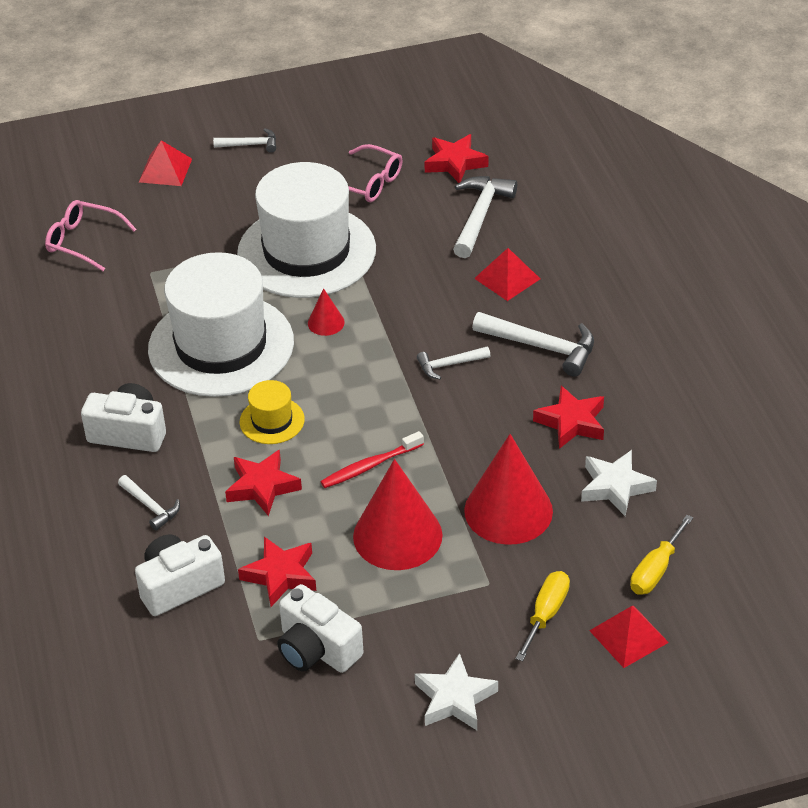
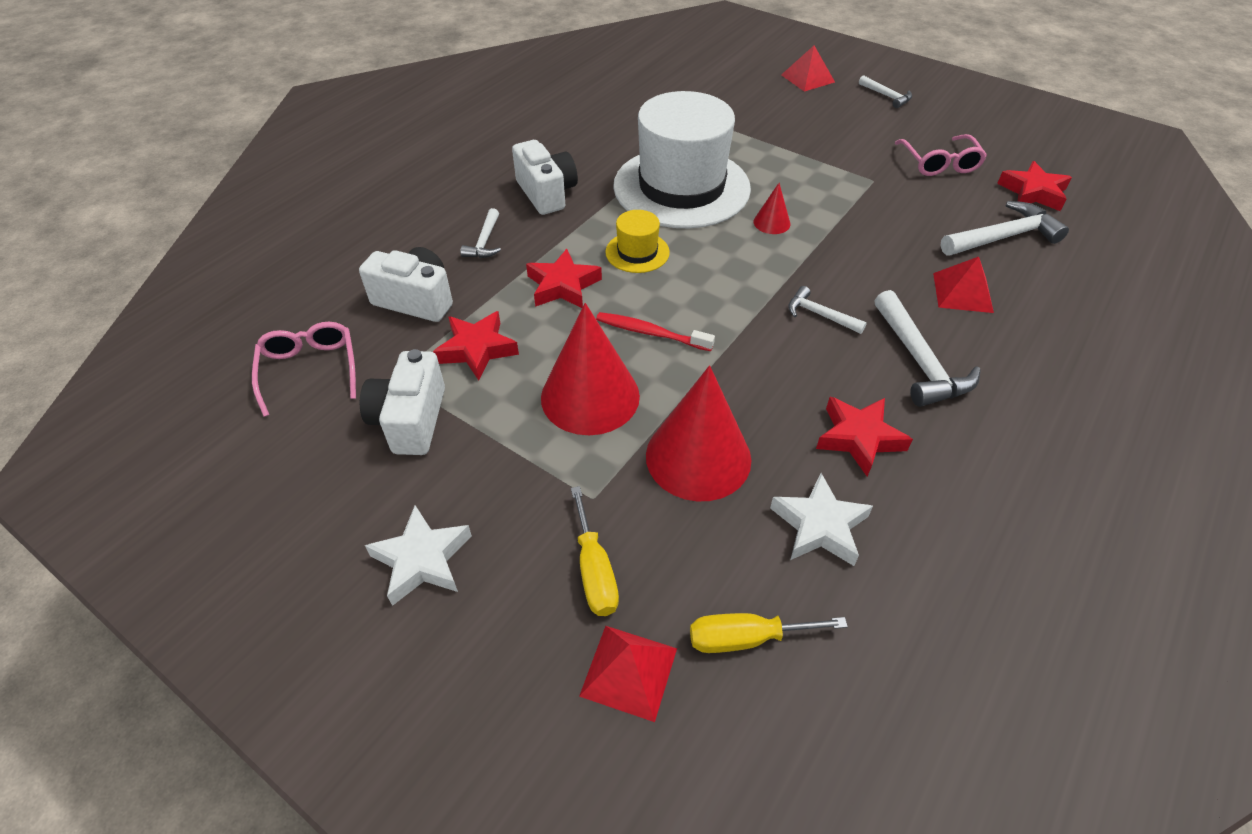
camera: 50 degrees right, 5 degrees up
(83, 241) = (697, 83): pink glasses -> pink glasses (310, 370)
(306, 251) = (828, 174): white hat -> none
(546, 614) = (594, 570): yellow screwdriver -> yellow screwdriver turned 90 degrees clockwise

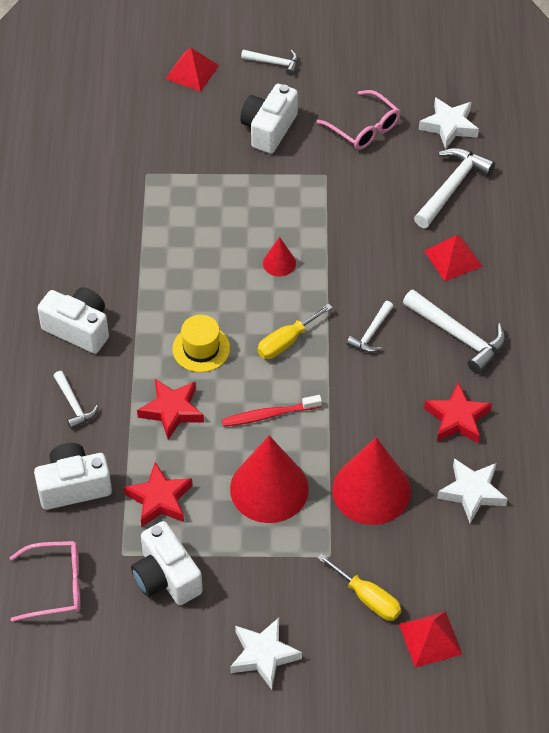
camera: 35 degrees left, 5 degrees up
(310, 370) = (56, 585): pink glasses -> pink glasses turned 135 degrees clockwise
(681, 187) = (182, 263): white hat -> none
(746, 638) = (477, 583): yellow screwdriver -> yellow screwdriver (286, 342)
(820, 315) = (371, 333): white hammer -> white hammer turned 60 degrees counterclockwise
(844, 133) = (269, 129): none -> white camera
(1033, 192) = (449, 126): red star -> white star

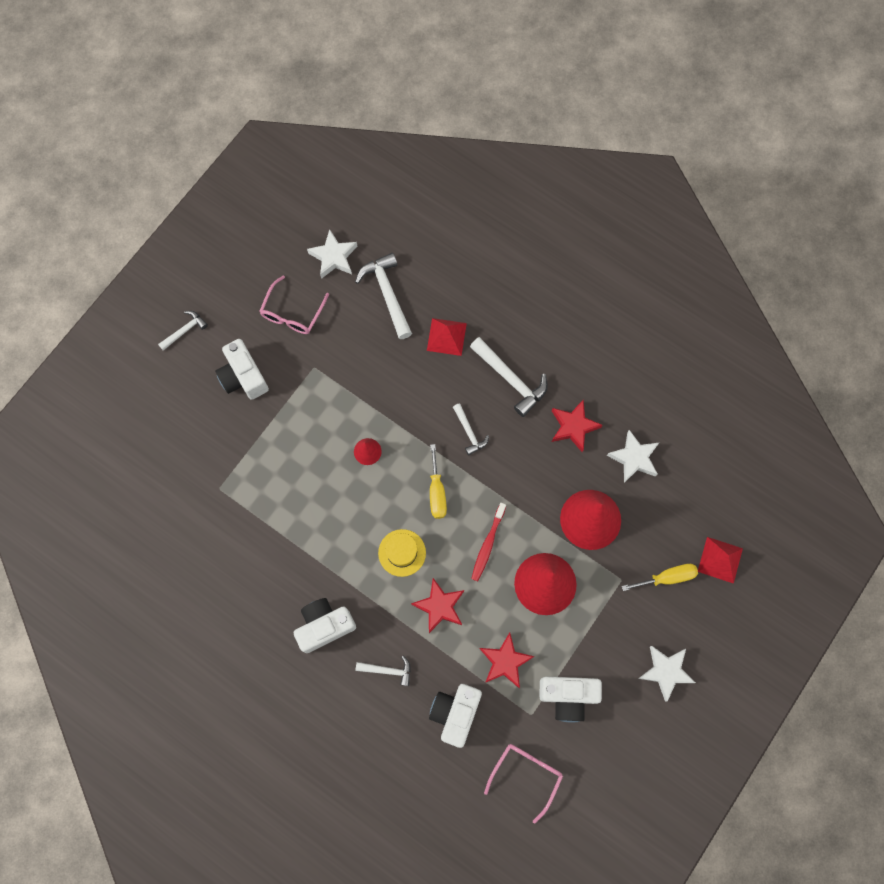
camera: 55 degrees left, 20 degrees up
(192, 72) = (147, 393): red pyramid -> none
(364, 128) = (292, 313): pink glasses -> pink glasses turned 120 degrees clockwise
(458, 336) = (510, 379): white hammer -> white hammer turned 60 degrees clockwise

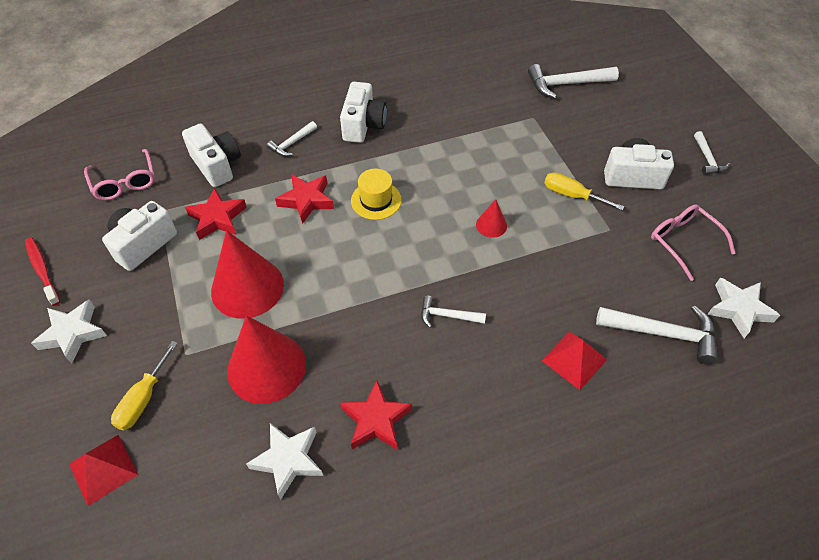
camera: 125 degrees right, 20 degrees down
(437, 492) = (408, 255): yellow screwdriver -> yellow screwdriver (572, 195)
(488, 544) = (325, 265): red toothbrush -> red toothbrush (42, 270)
(510, 379) = (479, 392): white hammer -> white hammer (566, 84)

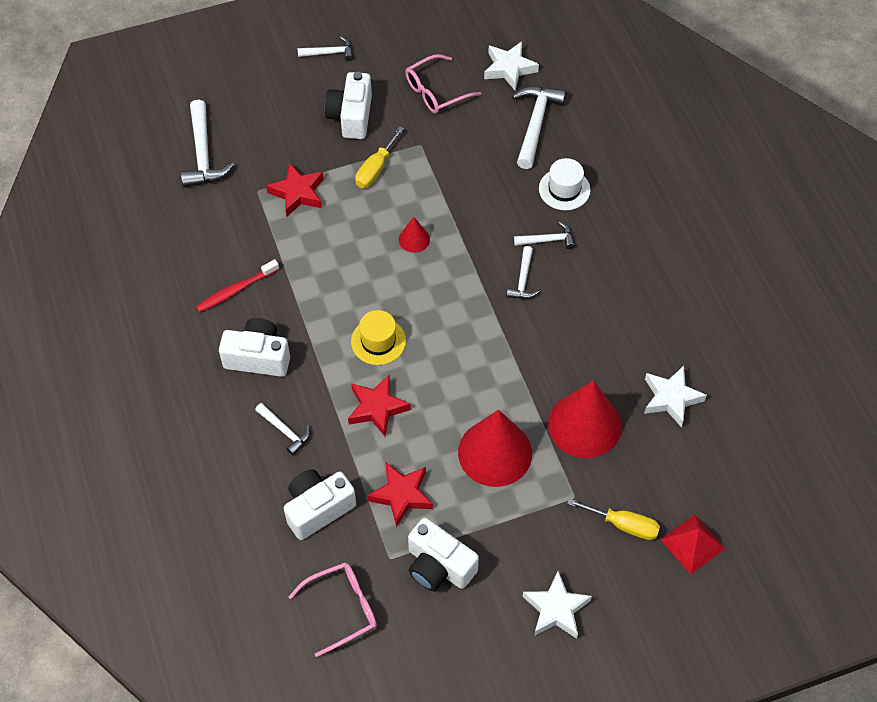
camera: 90 degrees left, 5 degrees up
(42, 270) = (476, 665): red toothbrush -> red toothbrush (236, 290)
(376, 420) = (630, 335): red star -> red star (298, 193)
(501, 341) = (548, 240): none -> white hammer
(574, 360) = (564, 189): red pyramid -> white hat

